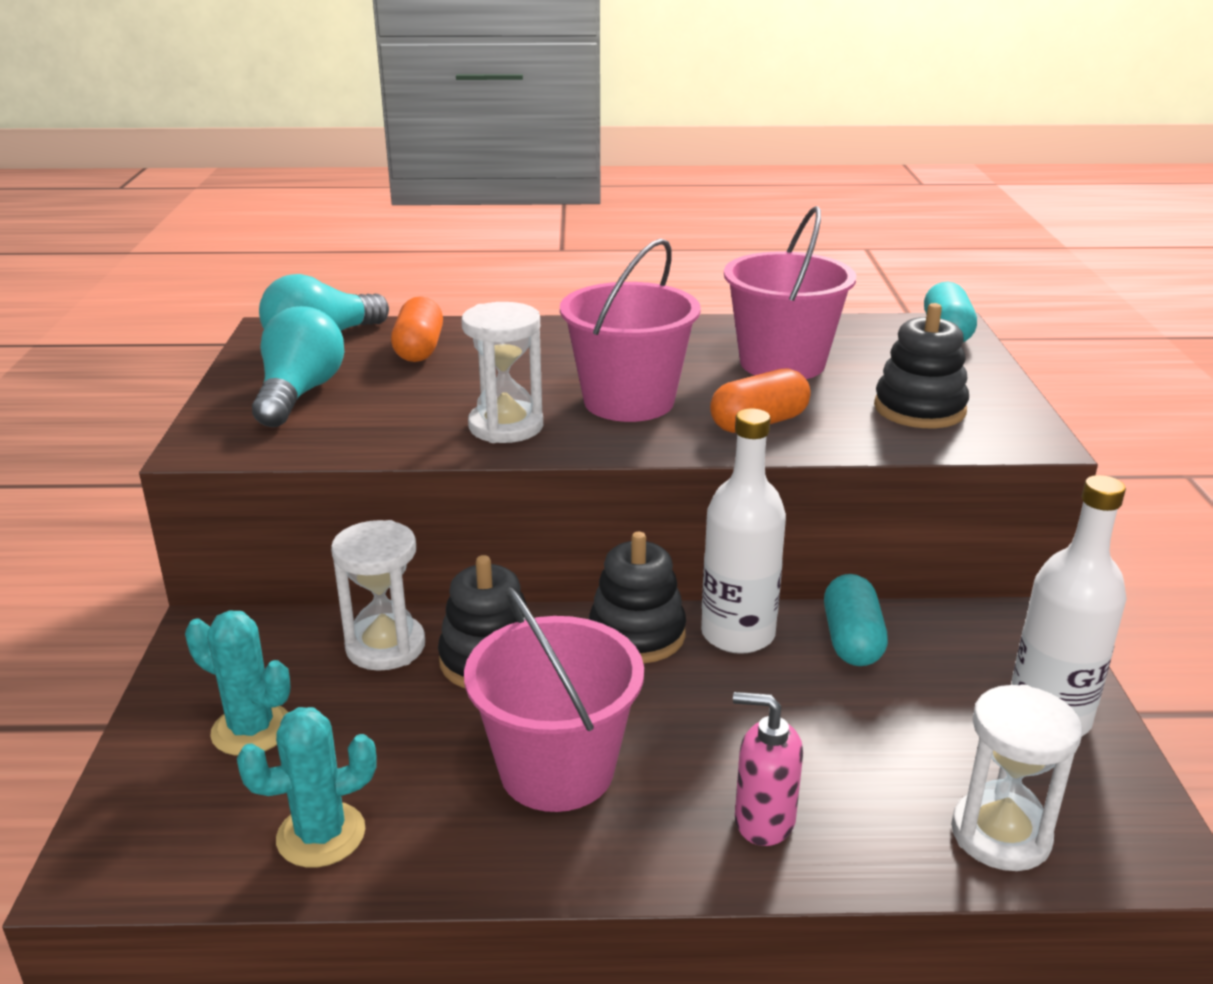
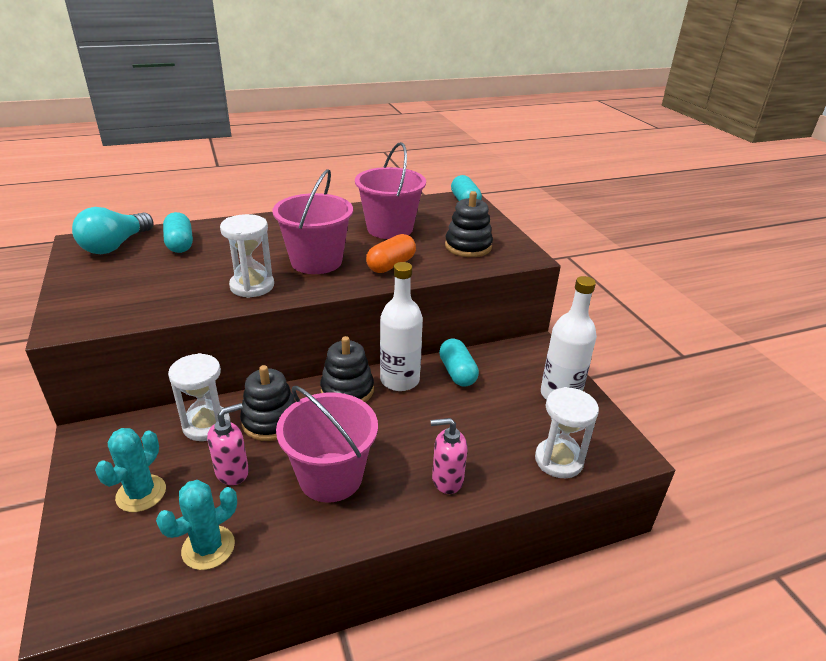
camera: 20 degrees left, 5 degrees up
(251, 730) = (141, 493): turquoise cactus -> turquoise cactus turned 75 degrees counterclockwise
(299, 394) = (114, 282): turquoise light bulb -> none
(400, 727) = (232, 472): none -> pink soap dispenser
(419, 349) = (180, 244): orange capsule -> turquoise capsule

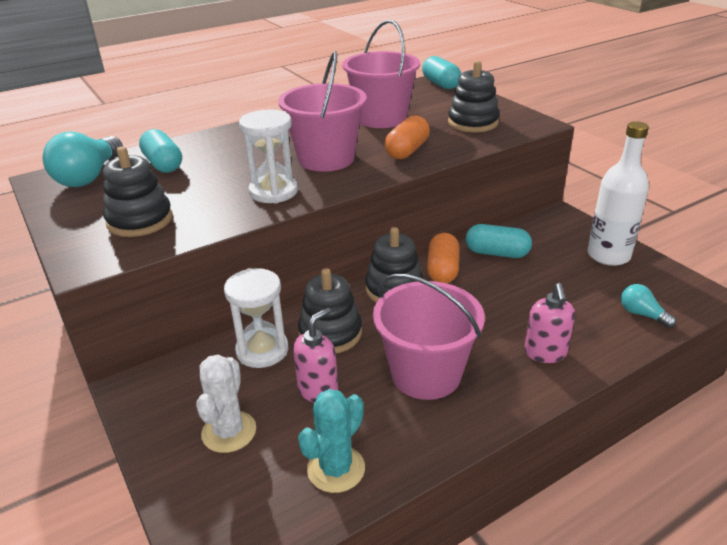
camera: 10 degrees left, 0 degrees up
(129, 294) = (140, 220): none -> black stacking toy
(141, 493) = (229, 432): turquoise cactus -> white cactus
(400, 380) = (443, 270): white bottle -> orange capsule
(447, 480) = (545, 353): pink soap dispenser -> pink soap dispenser turned 75 degrees counterclockwise
(457, 372) = (497, 253): turquoise capsule -> turquoise capsule turned 45 degrees counterclockwise
(558, 460) = (642, 314): white hourglass -> turquoise light bulb

